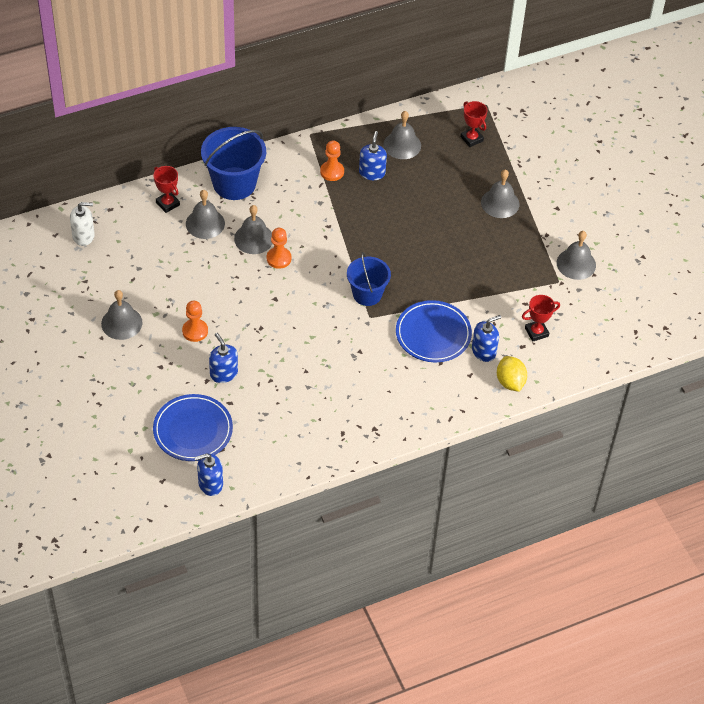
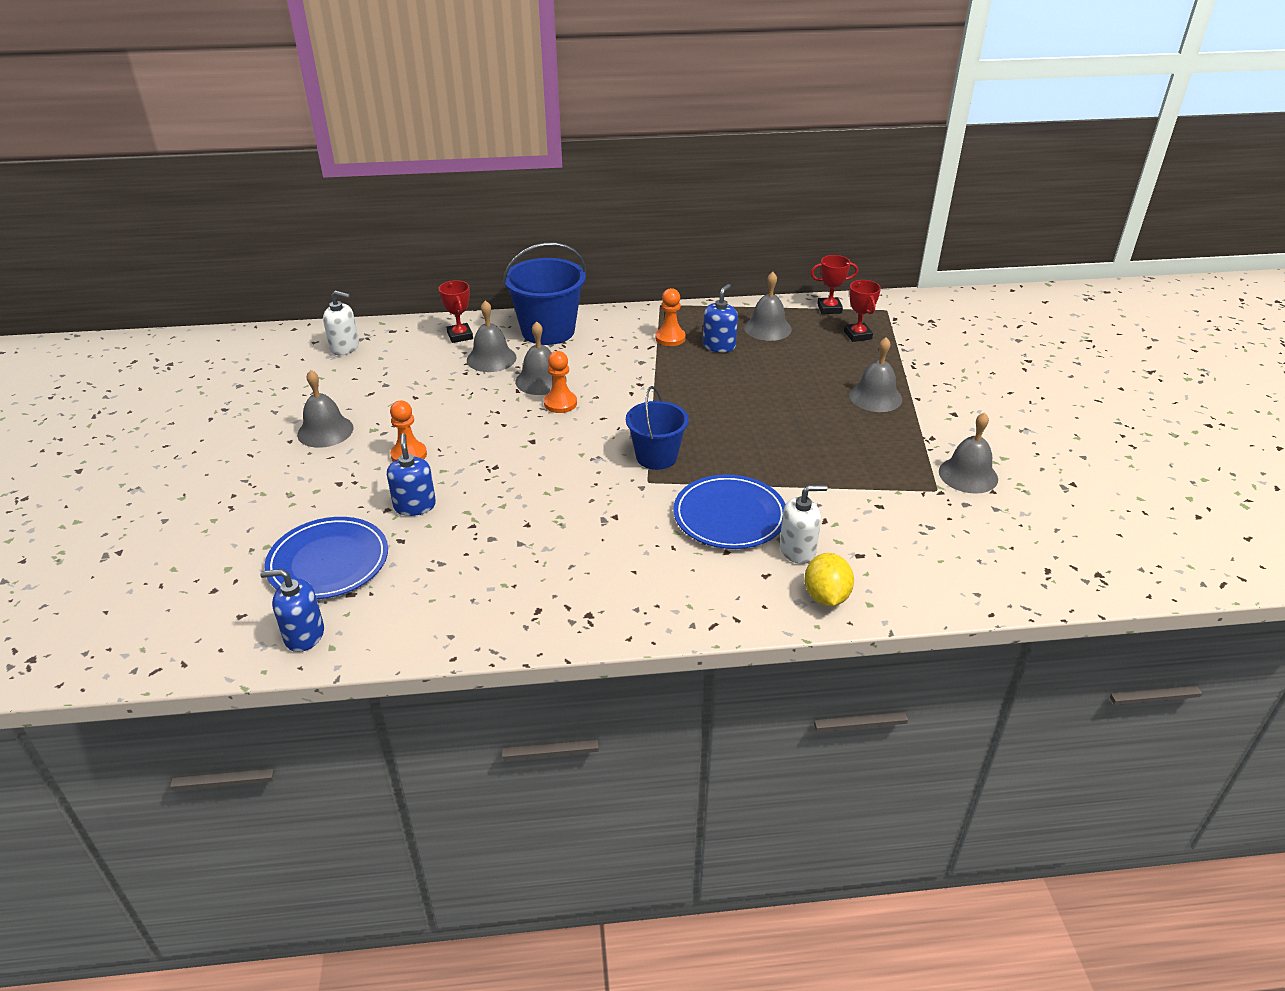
camera: 20 degrees right, 15 degrees down
(483, 351) = (797, 550): blue soap dispenser -> white soap dispenser
(536, 332) = (887, 542): red trophy -> red trophy (829, 309)

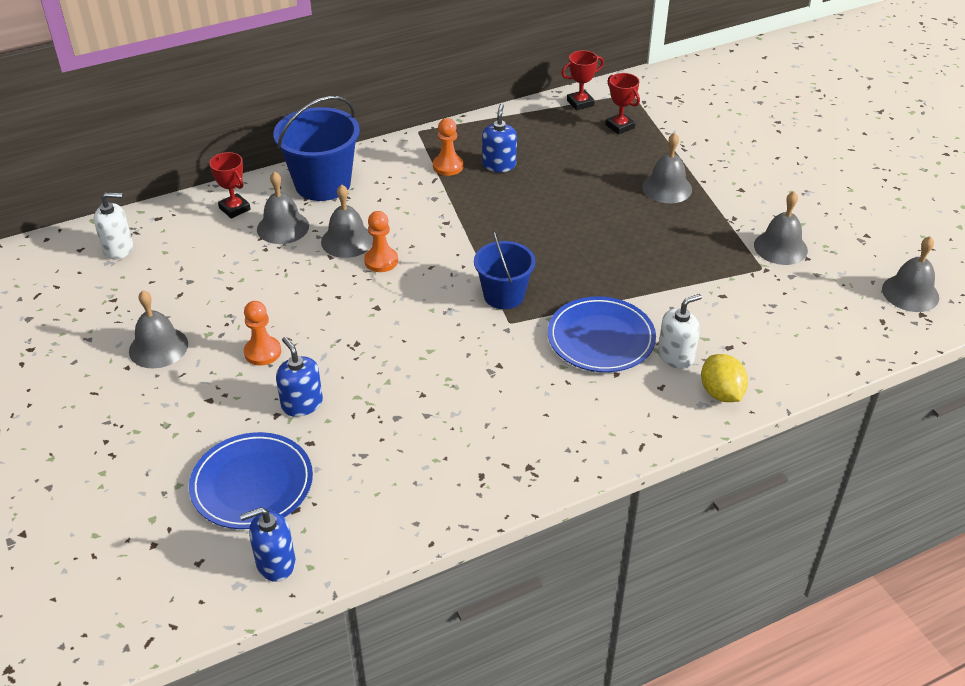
camera: 20 degrees left, 5 degrees up
(767, 328) = (534, 136): grey bell -> grey bell (910, 293)

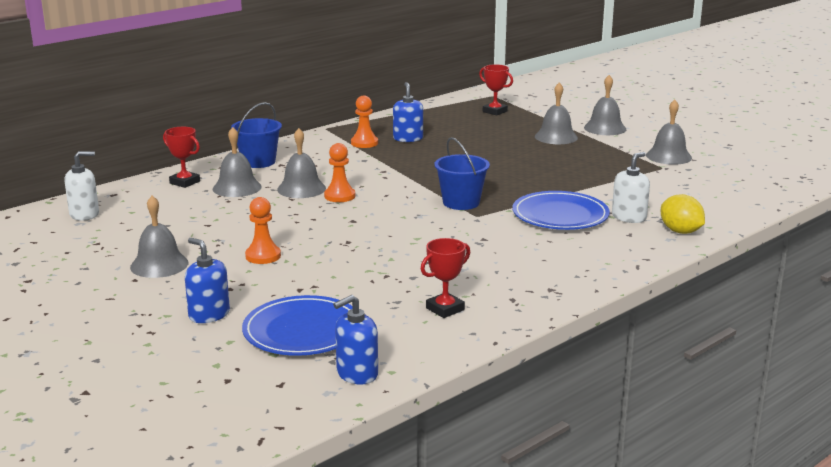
camera: 15 degrees left, 20 degrees down
(302, 404) = (320, 280): blue soap dispenser -> blue soap dispenser (209, 315)
(322, 184) = (258, 162): blue bucket -> blue bucket, size x0.65
(580, 103) = (454, 103): red trophy -> red trophy (445, 309)
(910, 293) = (785, 167): grey bell -> grey bell (605, 128)

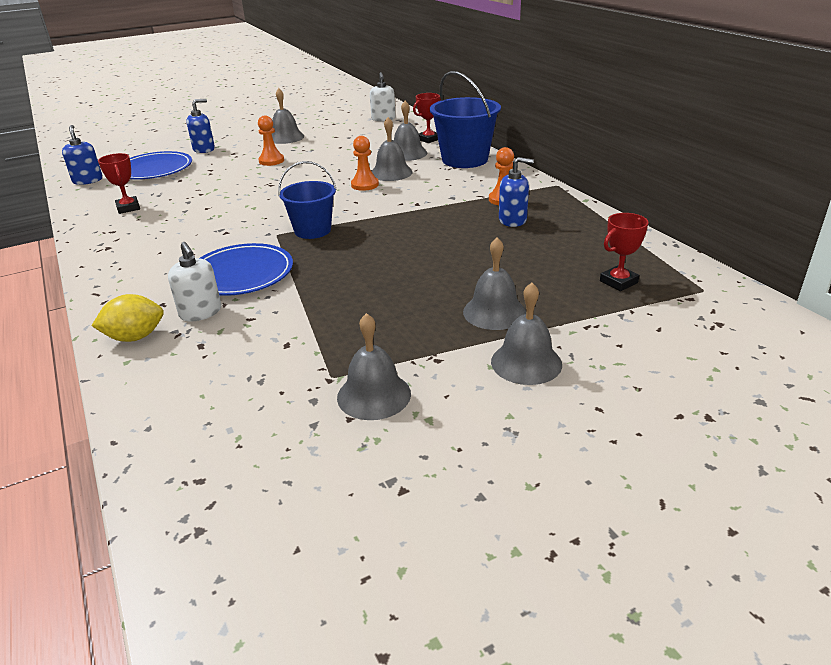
camera: 105 degrees right, 10 degrees up
(258, 162) = (465, 159): blue bucket -> blue bucket, size x1.53

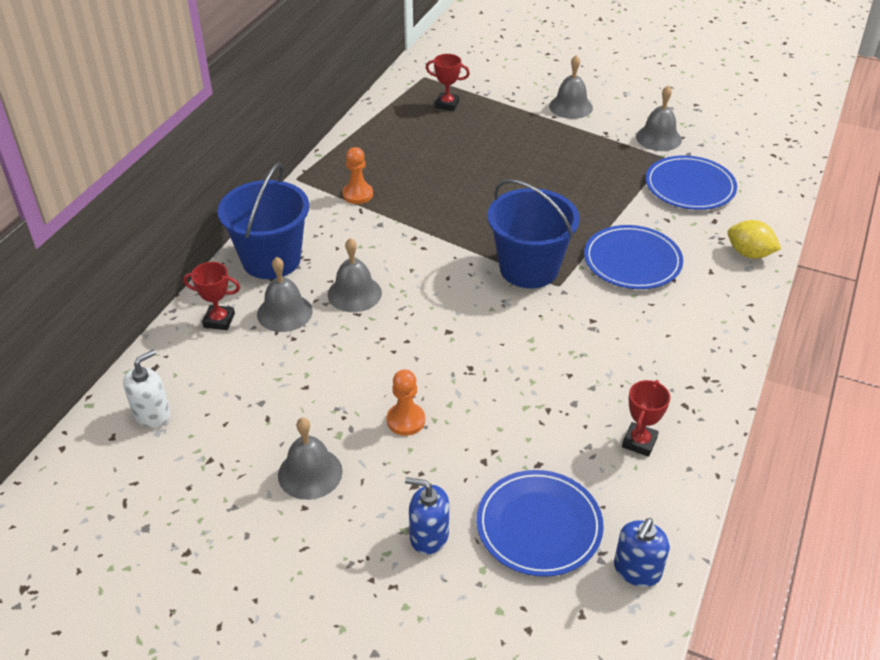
camera: 130 degrees left, 10 degrees up
(200, 312) = (692, 245): white soap dispenser -> none
(264, 362) = (690, 187): none -> blue plate
(312, 230) = (529, 268): blue bucket -> blue bucket, size x1.53
(365, 185) = (403, 294): orange pawn -> none
(494, 312) = (536, 133): grey bell -> none
(512, 220) = (396, 174): blue soap dispenser -> none

